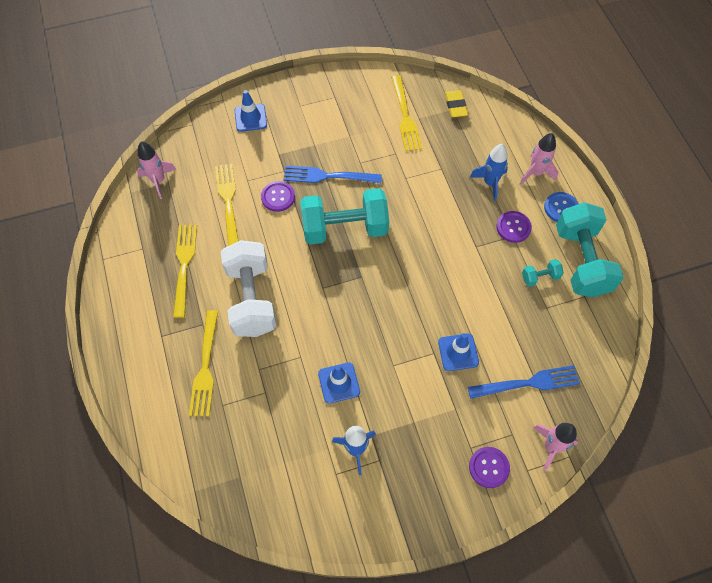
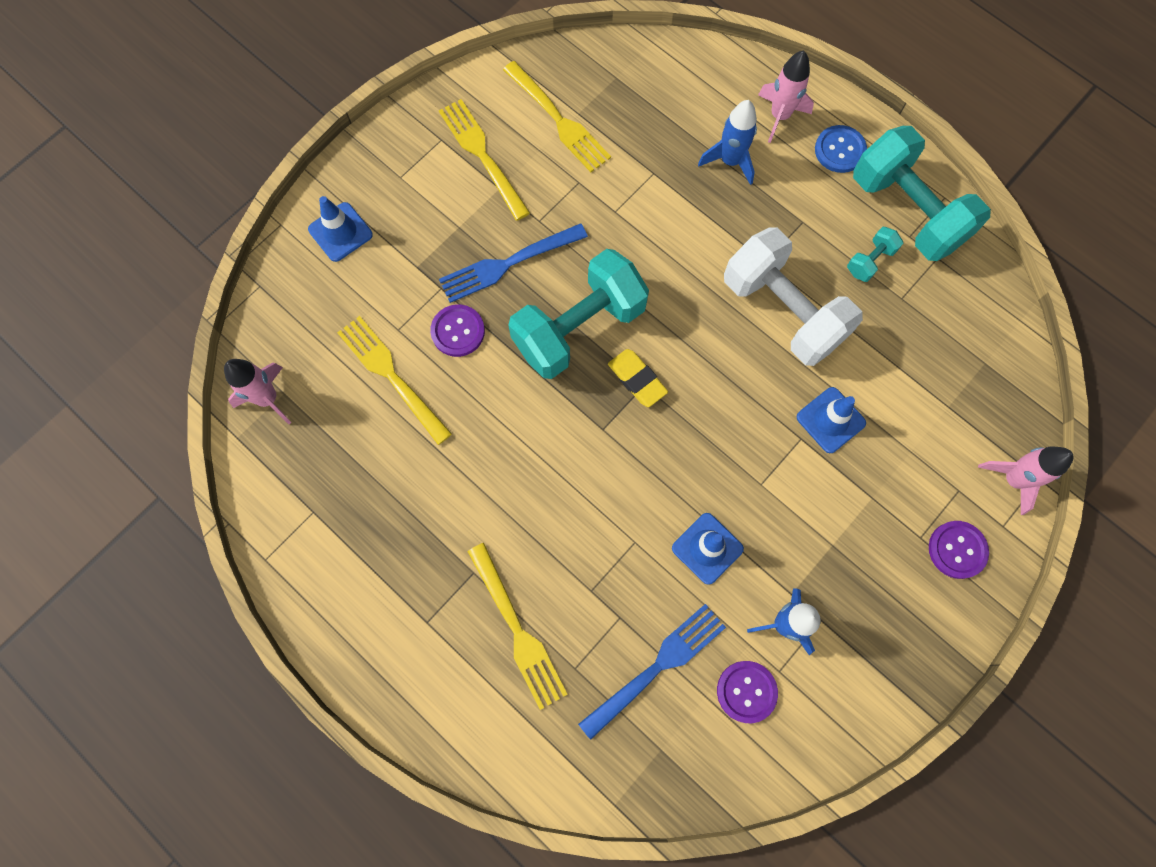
camera: 30 degrees left, 10 degrees up
(184, 266) = (391, 504): yellow fork -> yellow fork (482, 155)
(251, 299) = (517, 499): white dumbbell -> white dumbbell (782, 311)
(455, 106) = (617, 70): yellow eraser -> yellow eraser (637, 379)
(513, 227) = (797, 209): purple button -> purple button (746, 691)
(528, 383) = (938, 412): blue fork -> blue fork (657, 667)

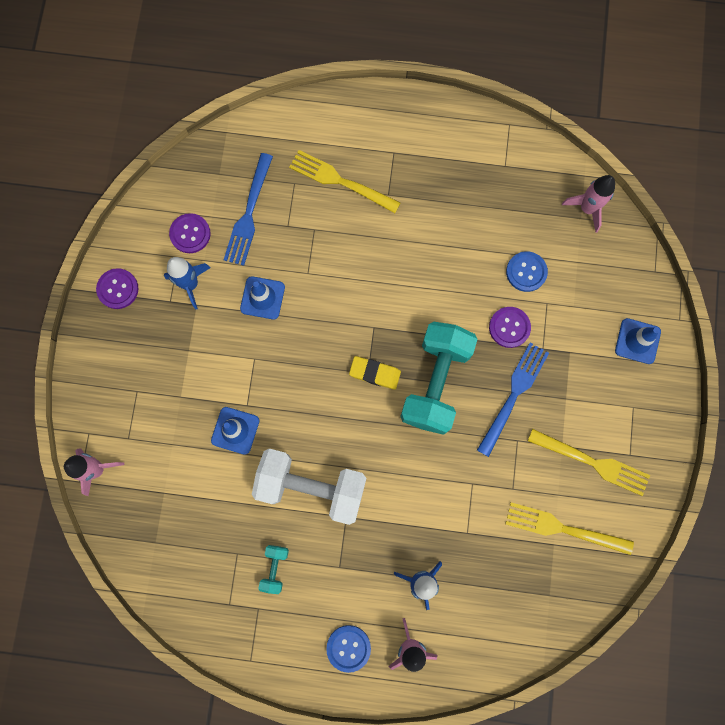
camera: 145 degrees right, 5 degrees up
(392, 376) = (526, 272): yellow fork -> blue button
(907, 211) = (271, 629): turquoise dumbbell -> none
(957, 550) = (110, 398): purple button -> purple button (118, 289)

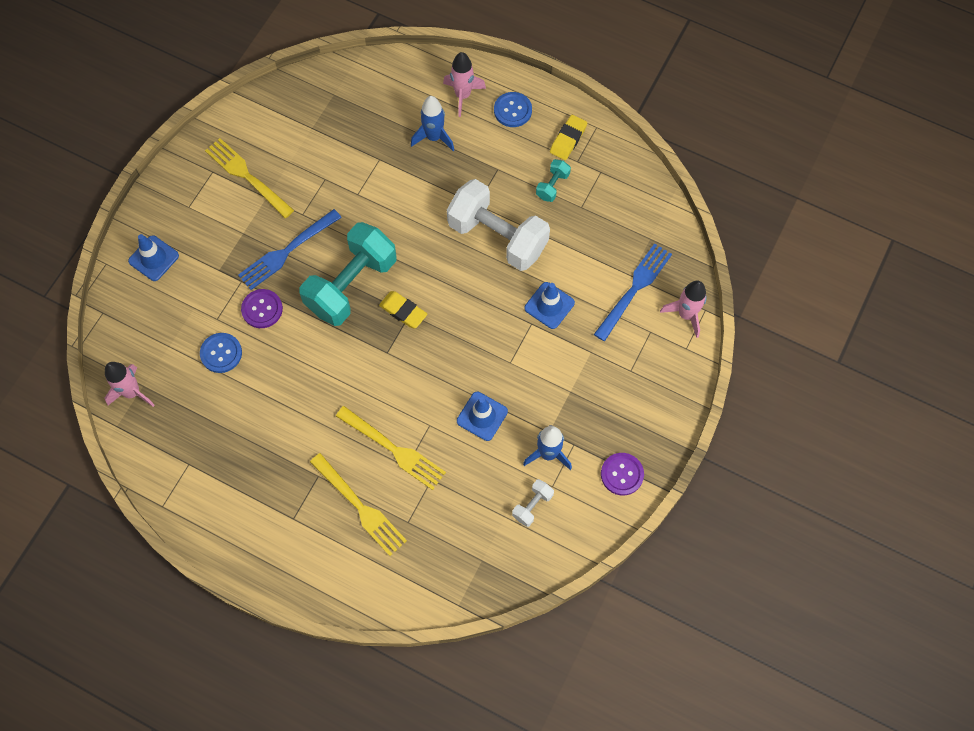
camera: 160 degrees left, 10 degrees down
(190, 234) = (532, 505): purple button -> white dumbbell
(249, 213) = (465, 506): blue fork -> blue fork (634, 289)
(276, 633) = (568, 139): none -> yellow eraser
(563, 528) = (298, 136): yellow fork -> yellow fork (393, 449)

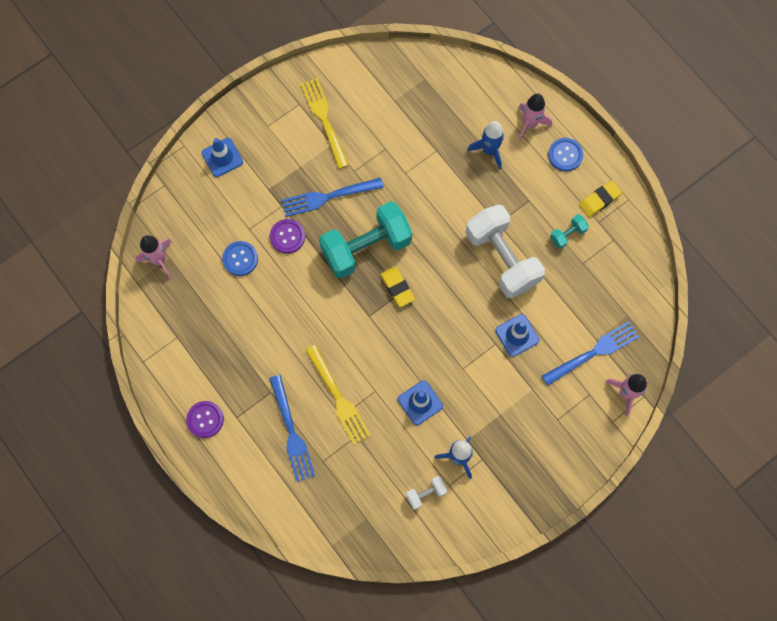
camera: 25 degrees right, 5 degrees up
(360, 507) = (291, 432): yellow fork -> blue fork
(622, 474) = (509, 501): purple button -> purple button (205, 419)

